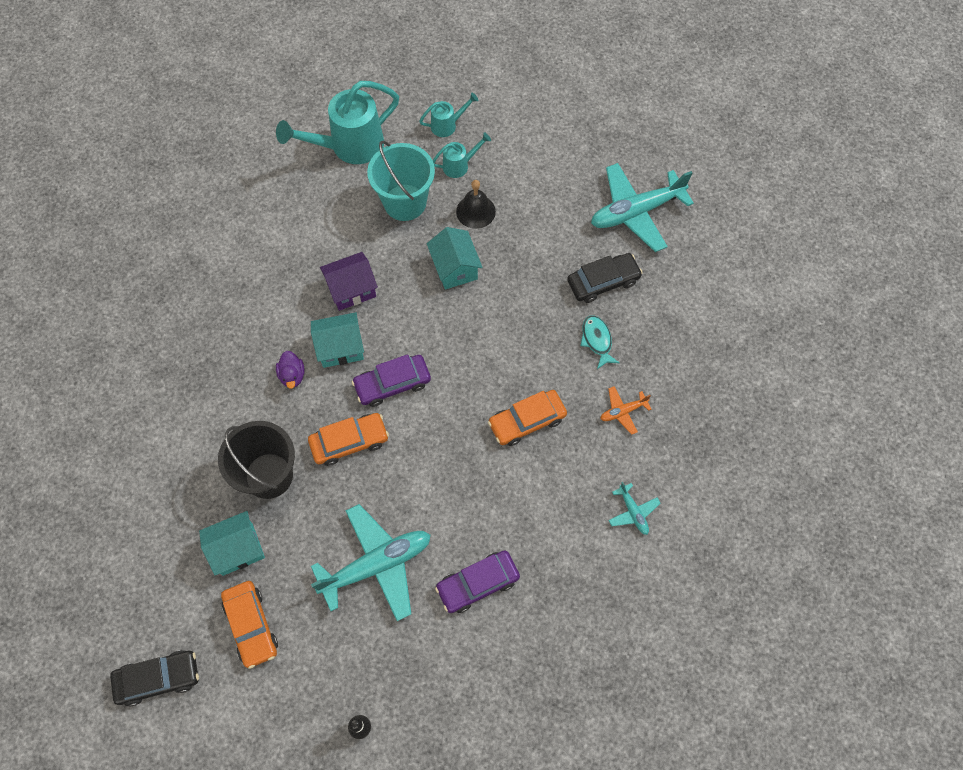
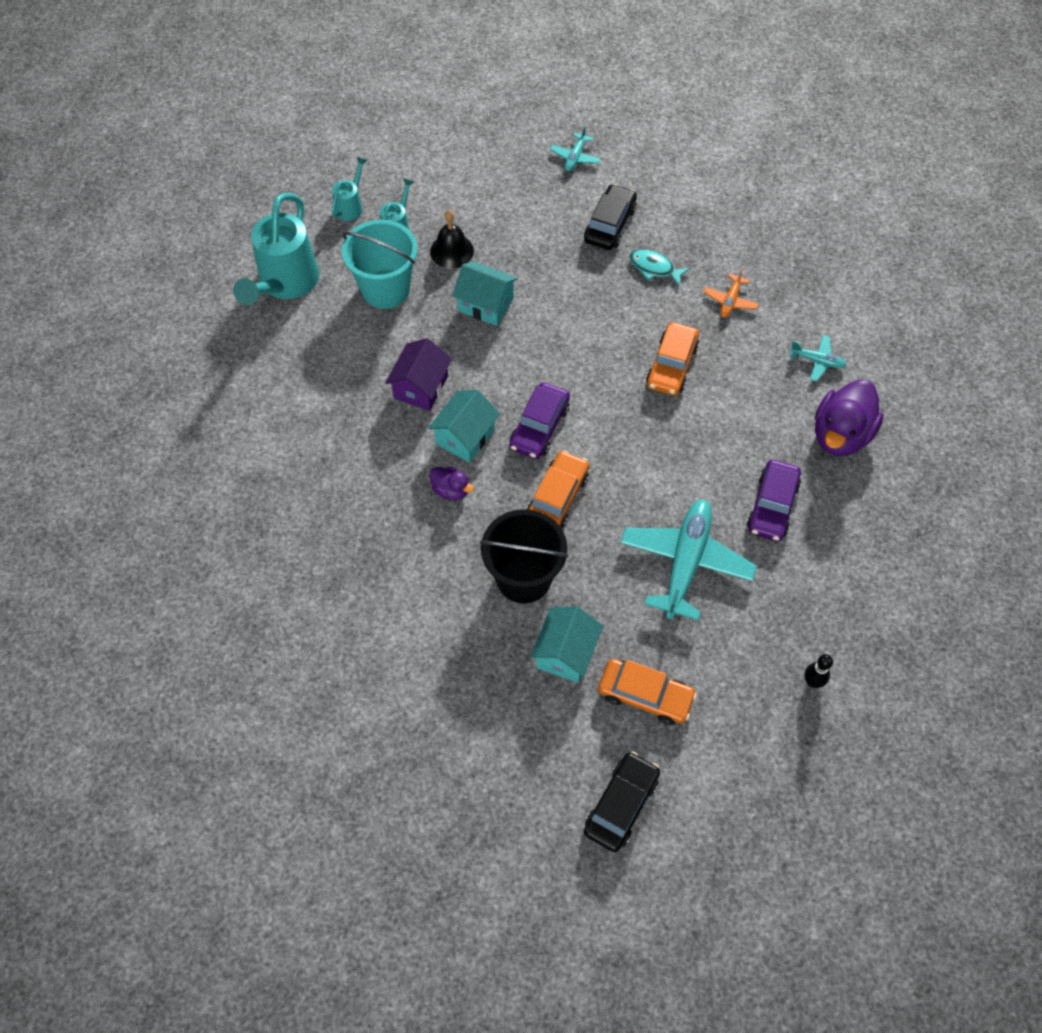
camera: 45 degrees left, 5 degrees down
(585, 580) = (840, 435): none -> purple duck
(636, 212) = (575, 157): turquoise plane -> turquoise plane, size x0.46

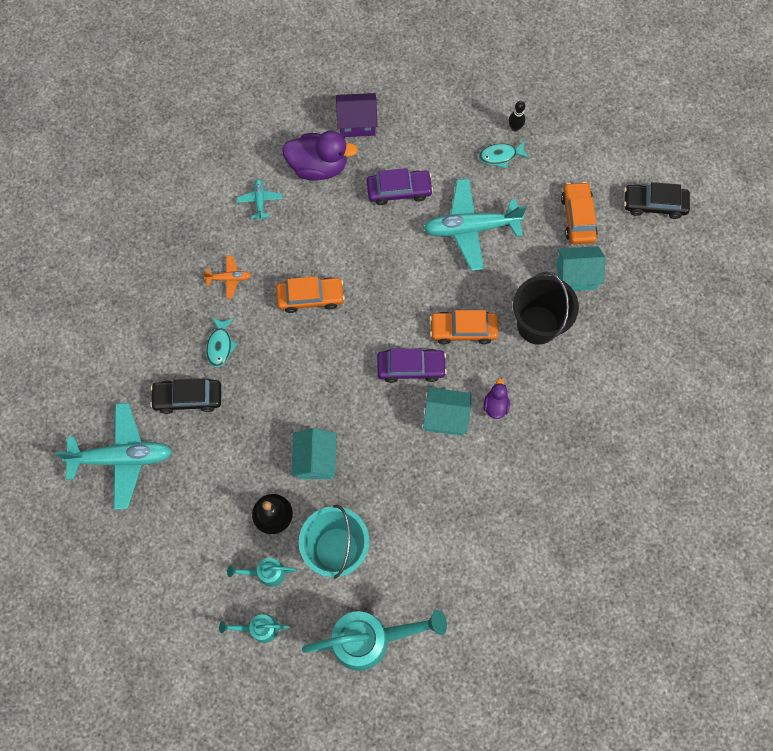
camera: 115 degrees left, 10 degrees up
(421, 387) = (418, 471): purple house -> purple house (357, 123)
(575, 157) = (122, 458): turquoise plane -> turquoise plane, size x2.18
(775, 643) = (500, 156): none -> turquoise fish

